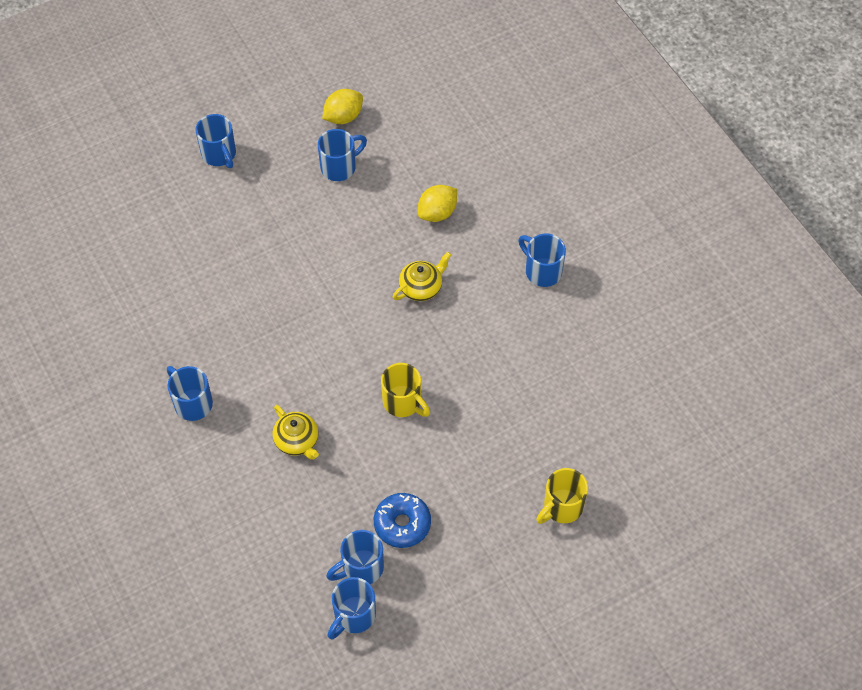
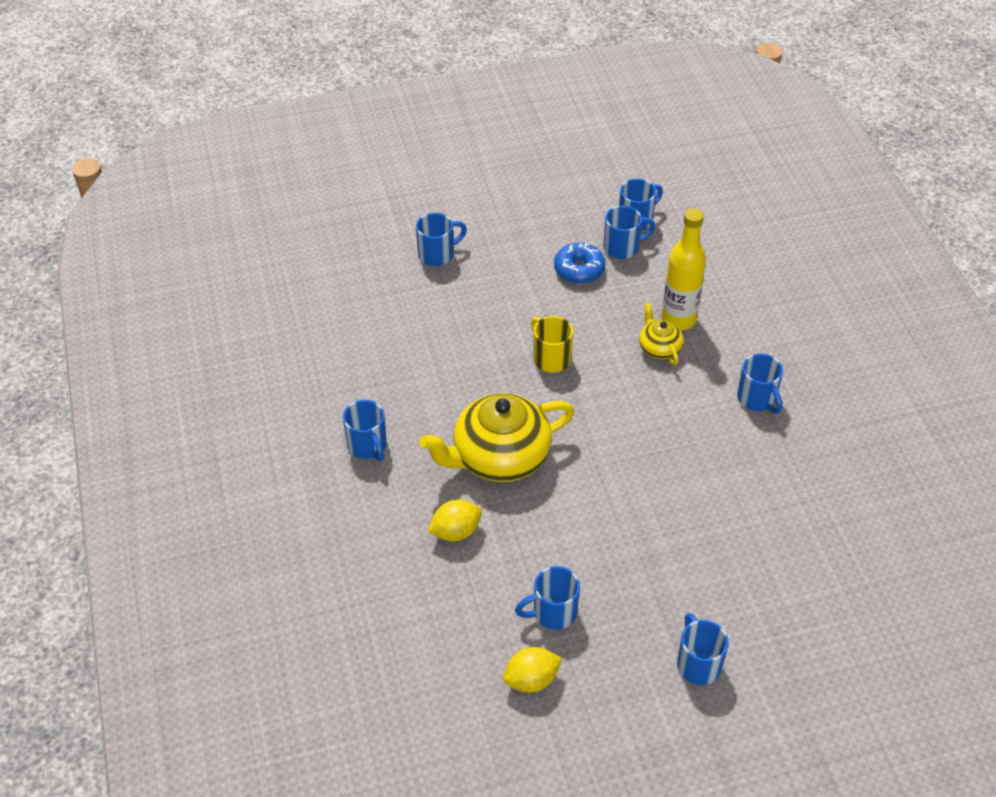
camera: 165 degrees left, 10 degrees down
(283, 481) = (678, 319): none -> yellow bottle
(421, 287) = (499, 457): yellow teapot -> yellow teapot, size x2.07
(562, 507) = (437, 254): yellow mug -> blue mug

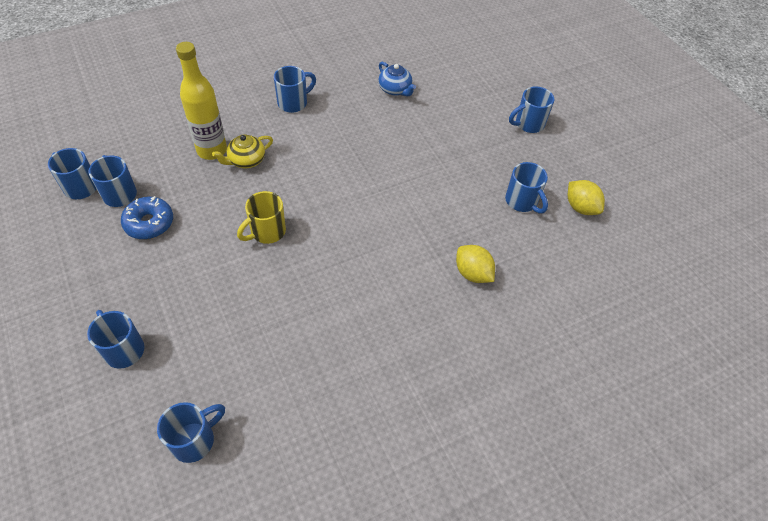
camera: 105 degrees left, 5 degrees up
(367, 446) = (399, 361): blue mug -> blue mug (194, 440)
(499, 457) = (387, 254): yellow teapot -> none
(780, 513) = (395, 89): none -> blue teapot

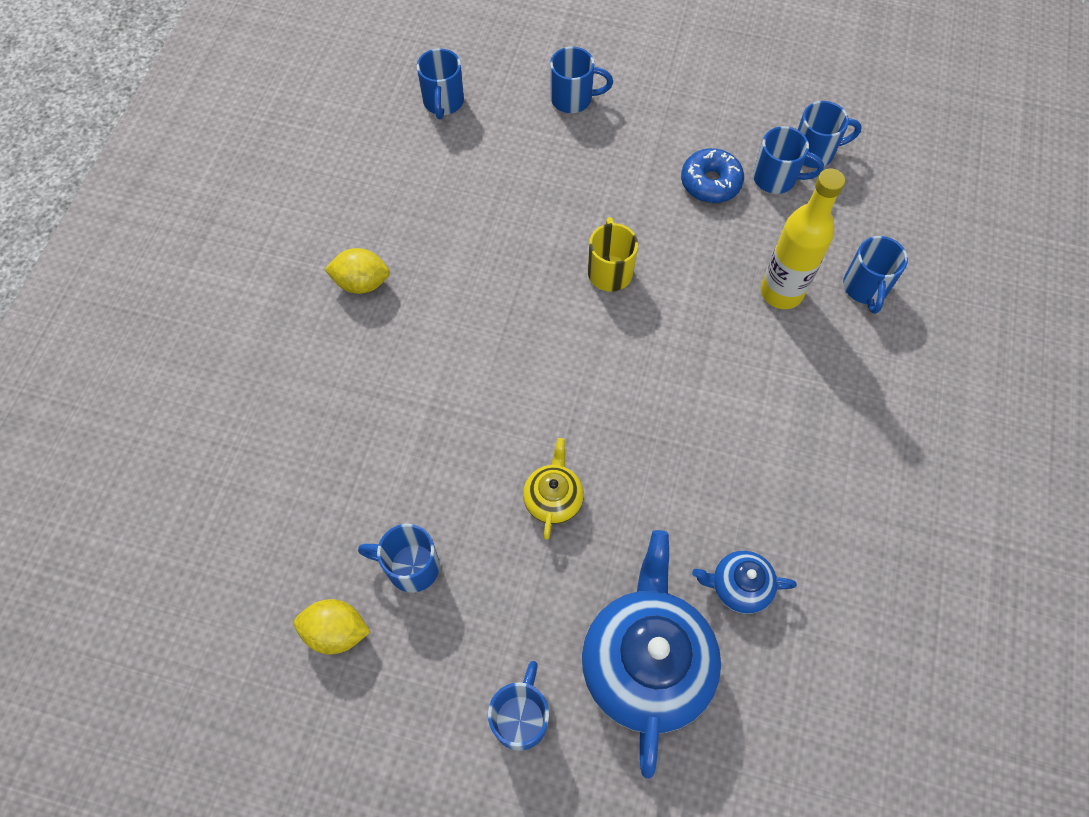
camera: 135 degrees right, 10 degrees up
(246, 160) = (736, 316): yellow teapot -> yellow teapot (553, 498)
(293, 103) = (807, 433): blue mug -> blue mug (865, 288)
(460, 100) = (646, 662): none -> blue teapot
(472, 273) = (378, 419): yellow lemon -> yellow lemon (362, 283)

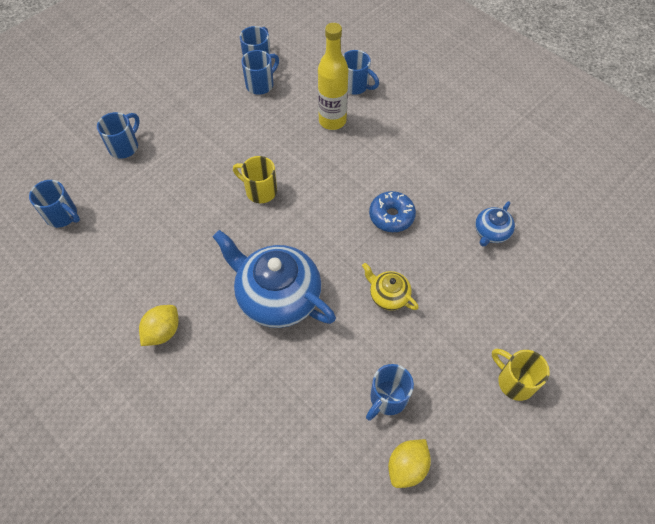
camera: 60 degrees left, 5 degrees down
(521, 717) = (514, 381): blue mug -> yellow mug
(646, 662) = (512, 299): blue teapot -> blue teapot (277, 296)
(710, 183) = (239, 114): blue donut -> blue donut (391, 216)

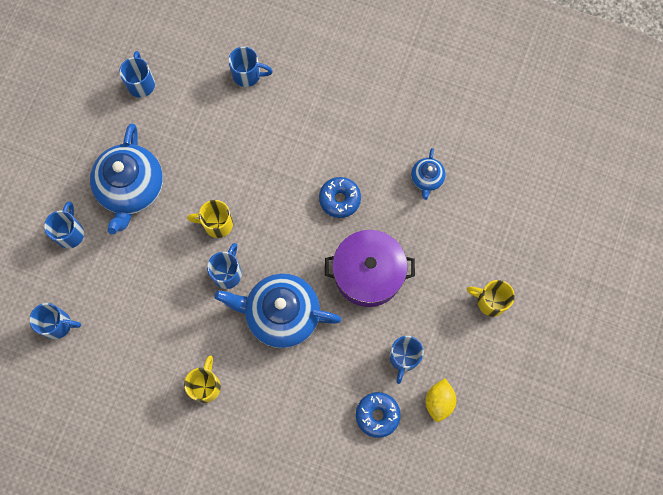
camera: 25 degrees left, 15 degrees up
(163, 332) = (206, 385): yellow lemon -> yellow mug
(200, 133) = (131, 188): none -> blue teapot
(260, 84) = (158, 111): blue mug -> blue mug (227, 273)
(328, 448) = (377, 415): none -> blue donut
(332, 121) = (245, 123): yellow bottle -> none
(388, 295) = (368, 273): yellow teapot -> purple pot

